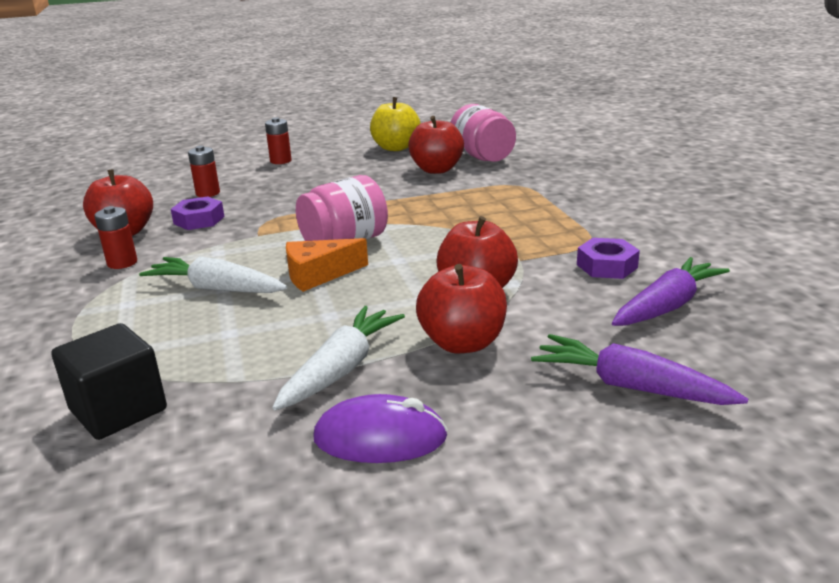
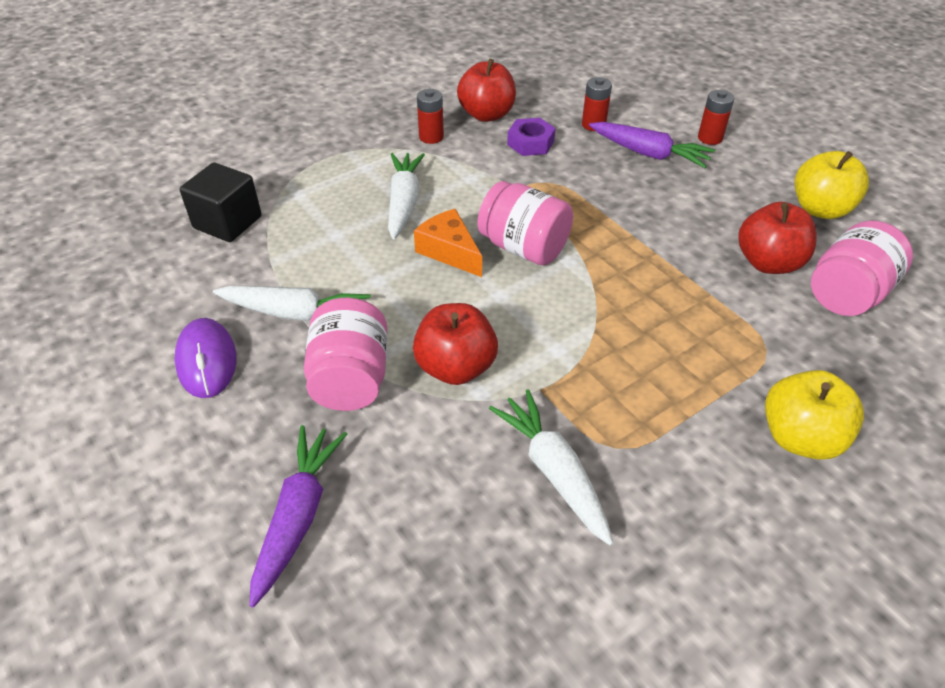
camera: 70 degrees right, 20 degrees up
(462, 343) = (351, 378): red apple -> pink jar
(598, 190) = (800, 437): none -> yellow apple
(607, 266) = (553, 471): purple nut -> white carrot
(666, 306) = (469, 539): purple carrot -> purple carrot (648, 153)

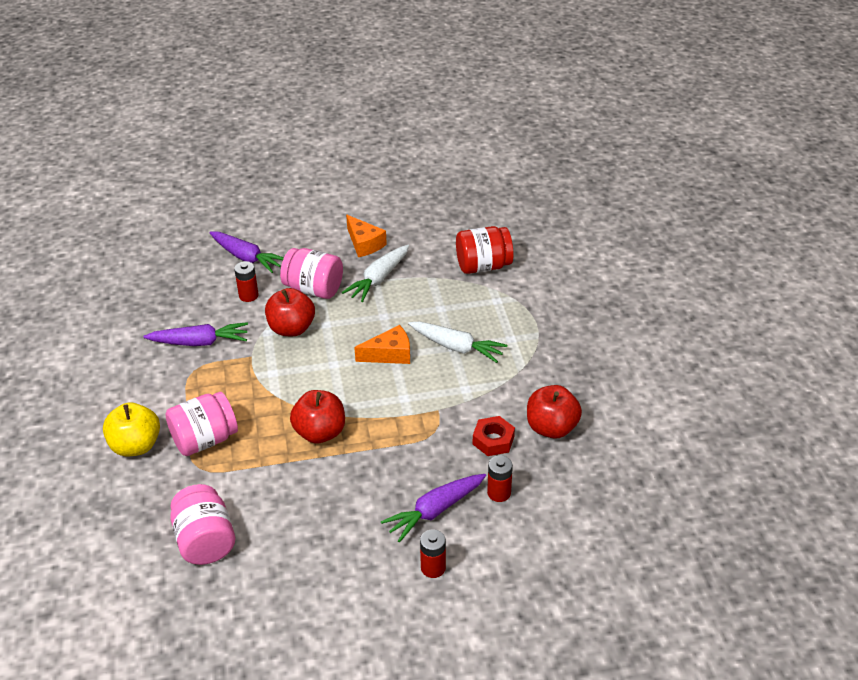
camera: 115 degrees right, 5 degrees down
(207, 361) = (364, 244): purple mouse -> orange cheese
(228, 222) = (483, 266): black cube -> red jar
(431, 137) = (534, 384): red battery -> red battery (248, 295)
(523, 247) = (369, 390): pink jar -> pink jar (205, 440)
(530, 143) = (493, 440): purple nut -> red nut
(553, 471) = (199, 342): white carrot -> purple carrot
(768, 263) = (264, 514): red apple -> red apple (320, 432)
(820, 209) = (294, 587): yellow apple -> none

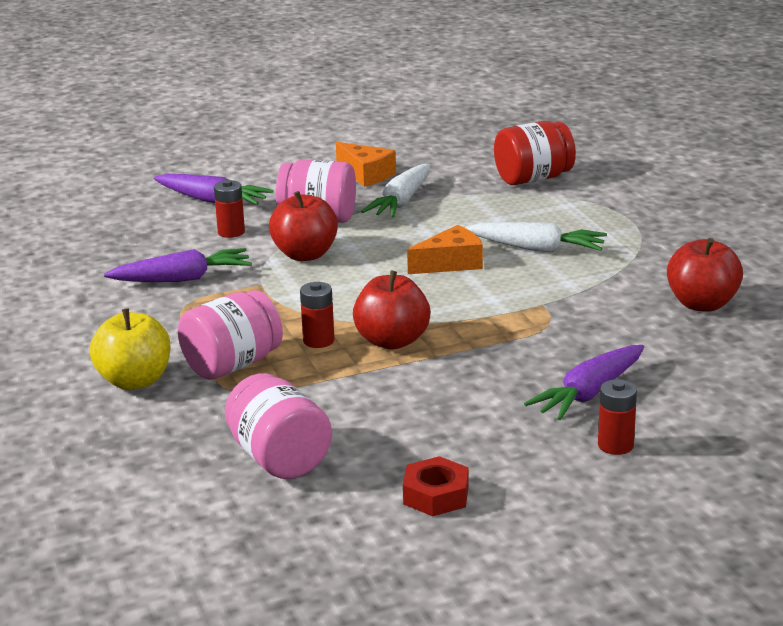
camera: 10 degrees left, 15 degrees down
(493, 440) = (631, 323): red nut -> red nut (436, 495)
(499, 493) = (666, 368): red battery -> red battery (318, 341)

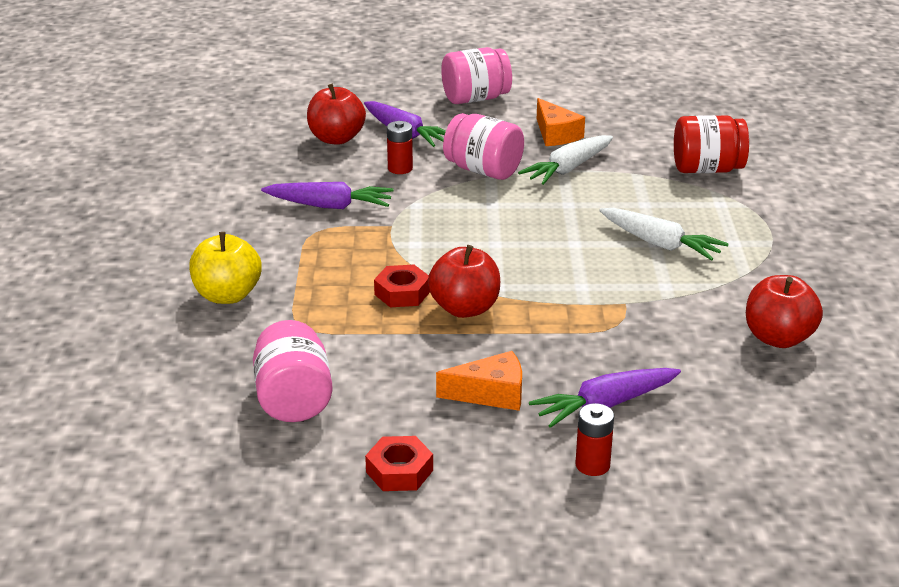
camera: 20 degrees right, 5 degrees up
(232, 365) = (315, 299): pink jar -> pink jar (475, 98)
(305, 254) = (448, 204): red apple -> red apple (336, 139)
(318, 341) = (402, 293): red battery -> red nut
(451, 263) = (570, 242): orange cheese -> orange cheese (491, 394)

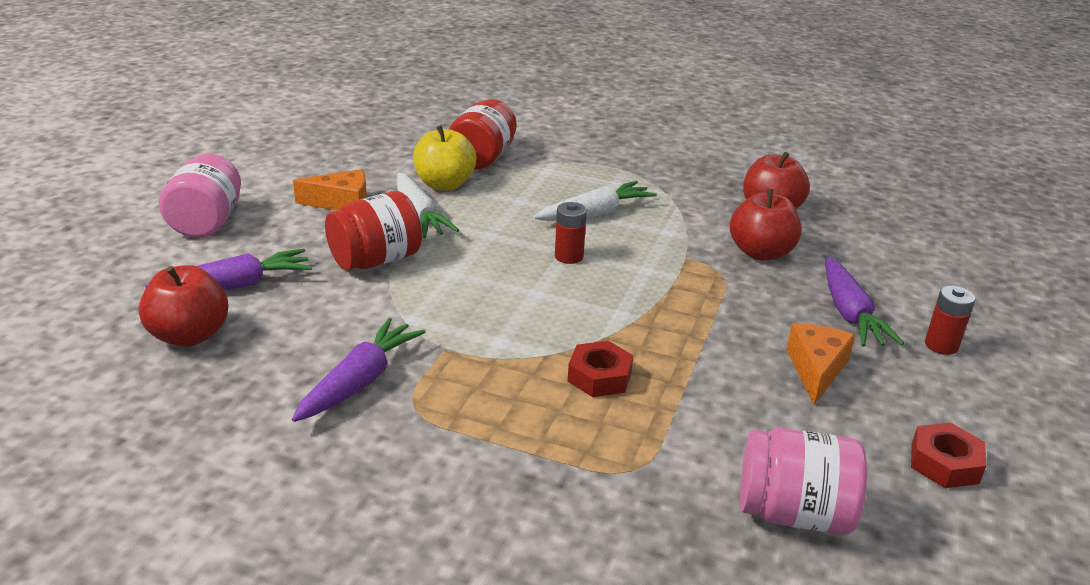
camera: 70 degrees left, 0 degrees up
(227, 295) = (525, 521): yellow apple -> yellow apple (444, 184)
(400, 168) = (317, 309): red battery -> red battery (569, 256)
(465, 308) = (652, 344): red apple -> red apple (761, 253)
(483, 170) = (376, 260): pink jar -> red jar

